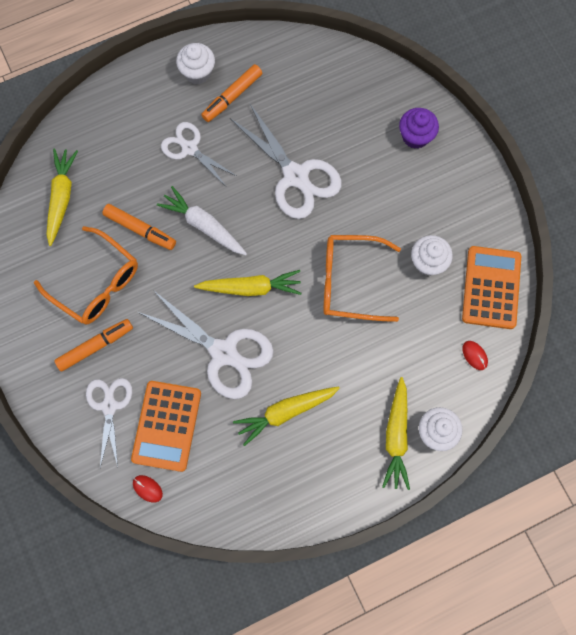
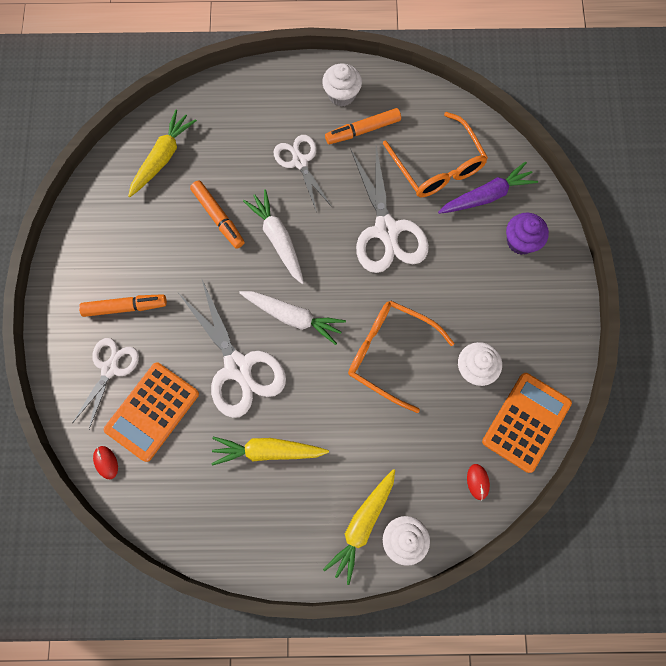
camera: 25 degrees right, 0 degrees up
(95, 283) = (154, 249): orange glasses -> orange glasses (437, 165)
(250, 287) = (293, 317): yellow carrot -> white carrot
(367, 109) = (486, 196): none -> purple carrot

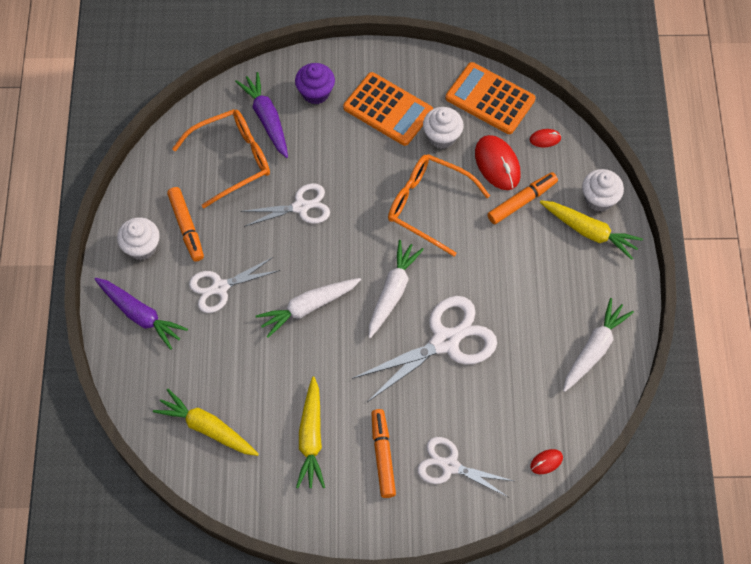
camera: 90 degrees left, 10 degrees down
(152, 411) = (493, 421): orange calculator -> orange calculator (388, 110)
(218, 217) = (282, 366): orange marker -> orange marker (522, 201)
(224, 520) = (594, 349): none -> white carrot
(268, 451) = (527, 312): yellow carrot -> yellow carrot (311, 437)
(273, 98) = (140, 315): none -> purple carrot
(386, 230) = (301, 207): white scissors -> white scissors, size x0.62
(390, 354) = (429, 206): orange glasses -> orange glasses turned 90 degrees clockwise
(443, 427) = (497, 164): none -> red mouse

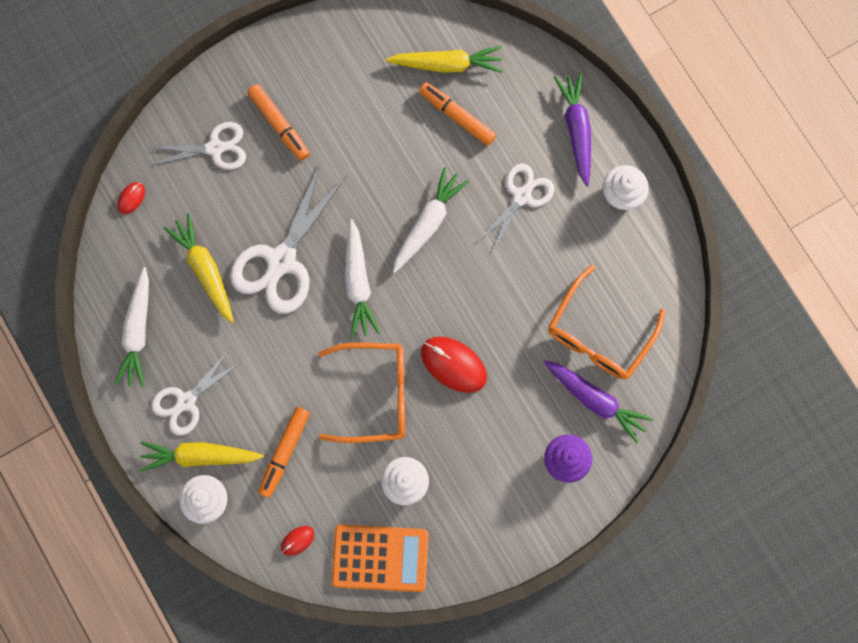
camera: 150 degrees right, 15 degrees up
(140, 315) = (576, 130): purple carrot -> purple carrot turned 75 degrees clockwise
(186, 227) = (594, 238): orange marker -> orange marker (457, 116)
(301, 207) = (499, 321): white scissors -> white scissors (186, 401)
(311, 437) = (351, 106): yellow carrot -> yellow carrot (205, 270)
(388, 110) = (479, 482): orange calculator -> none
(497, 164) = (331, 481): red mouse -> red mouse (453, 364)

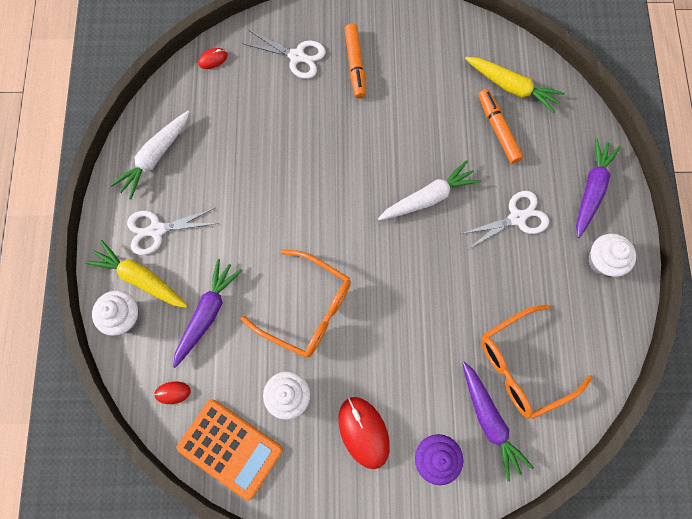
camera: 30 degrees right, 5 degrees down
(205, 270) = (234, 139): yellow carrot -> none
(281, 261) = (296, 164): white scissors -> none
(284, 452) = (207, 314): orange marker -> purple carrot
(358, 282) = (346, 213): white carrot -> none
(453, 364) = (385, 321): red mouse -> red mouse (363, 432)

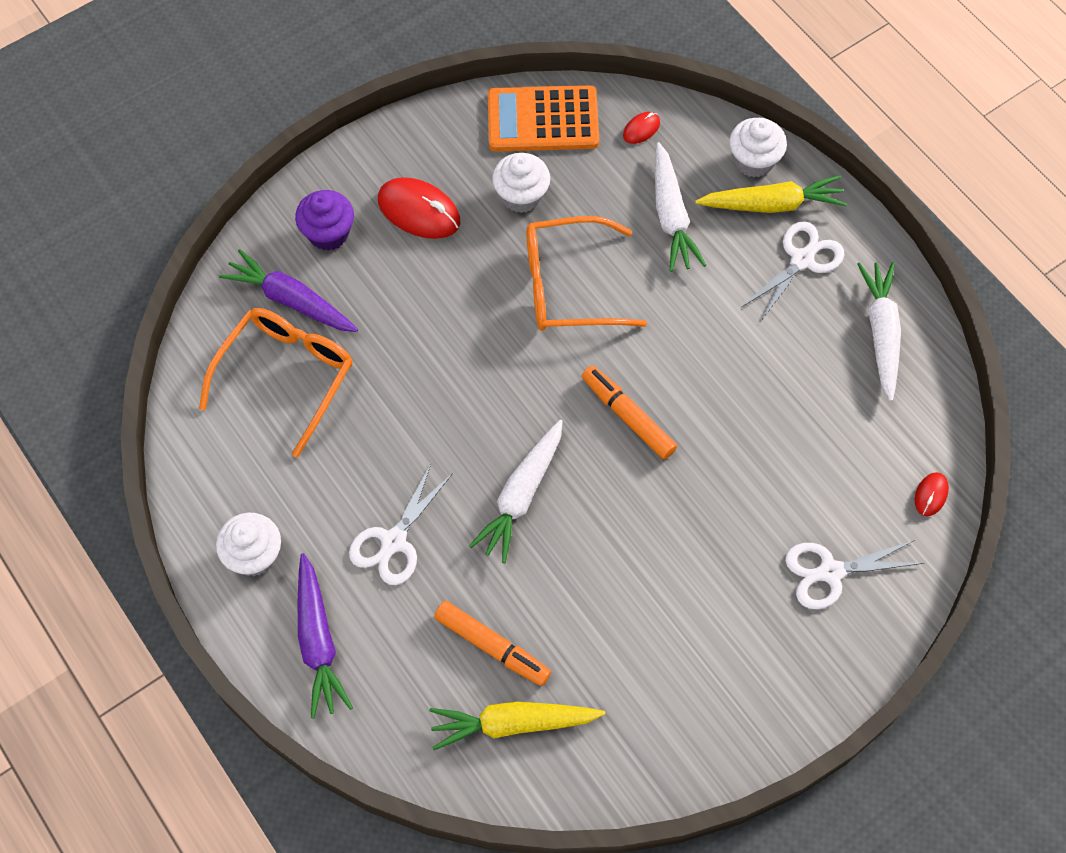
camera: 145 degrees right, 10 degrees down
(207, 314) = (671, 215): purple carrot -> white carrot
(355, 64) = (746, 612): orange marker -> orange marker (628, 416)

